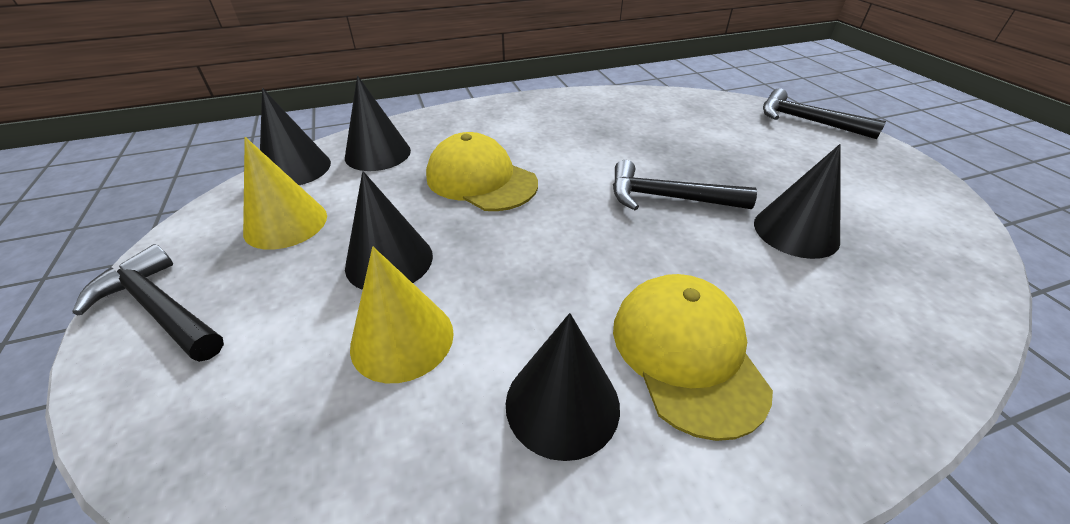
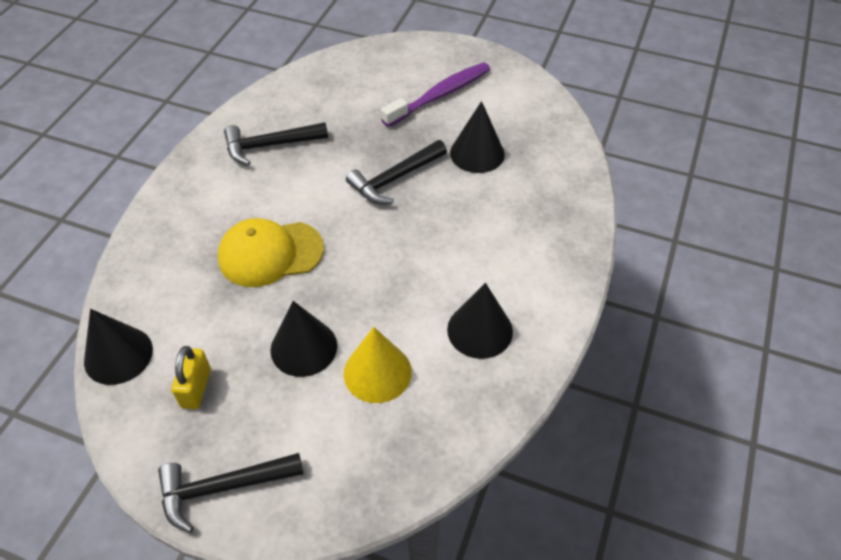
camera: 50 degrees left, 10 degrees up
(286, 223) = (196, 388): yellow cone -> yellow padlock
(378, 153) = (160, 293): black cone -> none
(686, 353) = (499, 264): yellow cap -> none
(806, 121) = (403, 50): black hammer -> black hammer (269, 145)
(808, 166) = (440, 95): none -> purple toothbrush

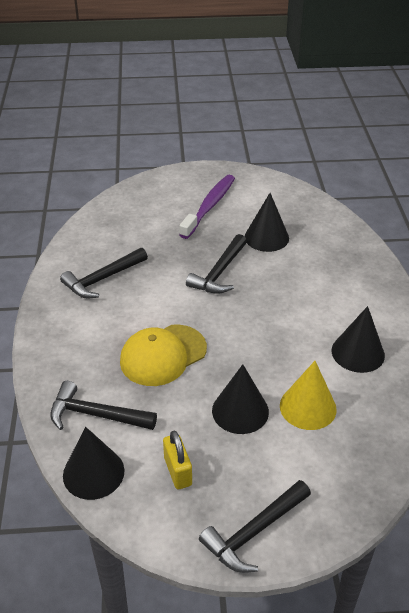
camera: 25 degrees left, 10 degrees down
(162, 294) = (95, 415): none -> black hammer

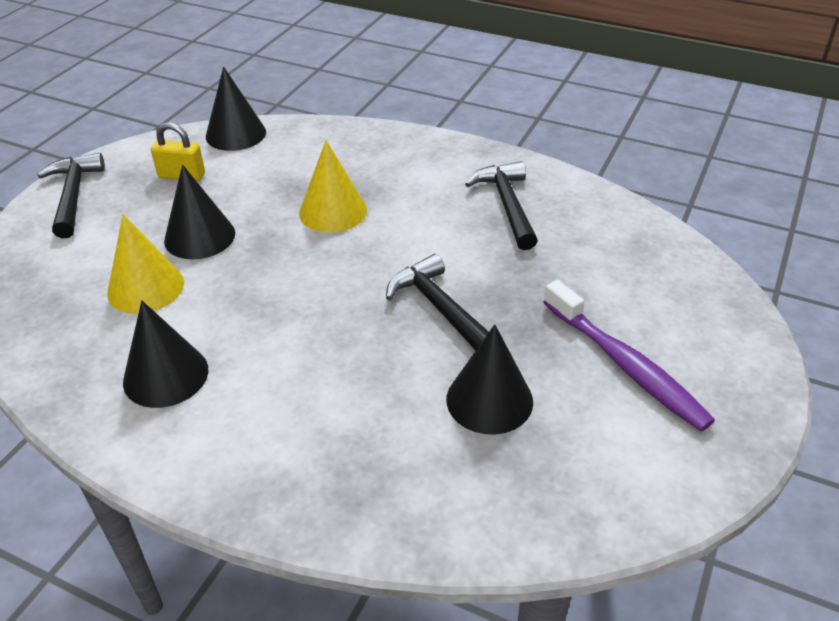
camera: 120 degrees right, 0 degrees up
(95, 415) = (298, 150): black hammer -> none
(163, 355) = (333, 211): yellow cap -> yellow cone

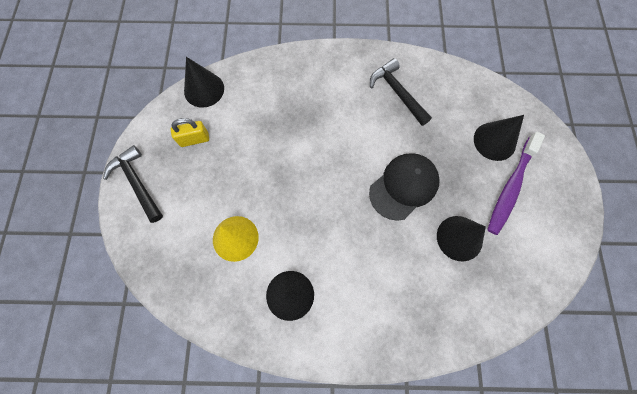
camera: 25 degrees left, 30 degrees up
(199, 237) = (240, 186): black cone -> black cone (494, 141)
(333, 211) = (304, 135): yellow cone -> none
(440, 309) = (404, 186): black hammer -> black cap
(626, 365) = (510, 187): purple toothbrush -> purple toothbrush turned 90 degrees clockwise

